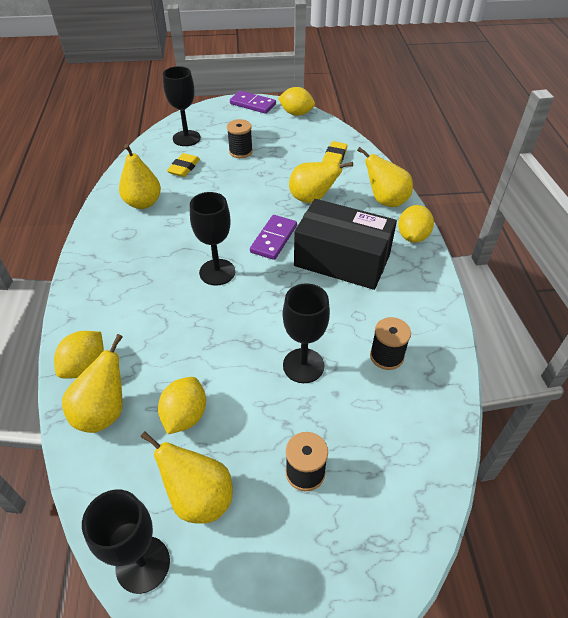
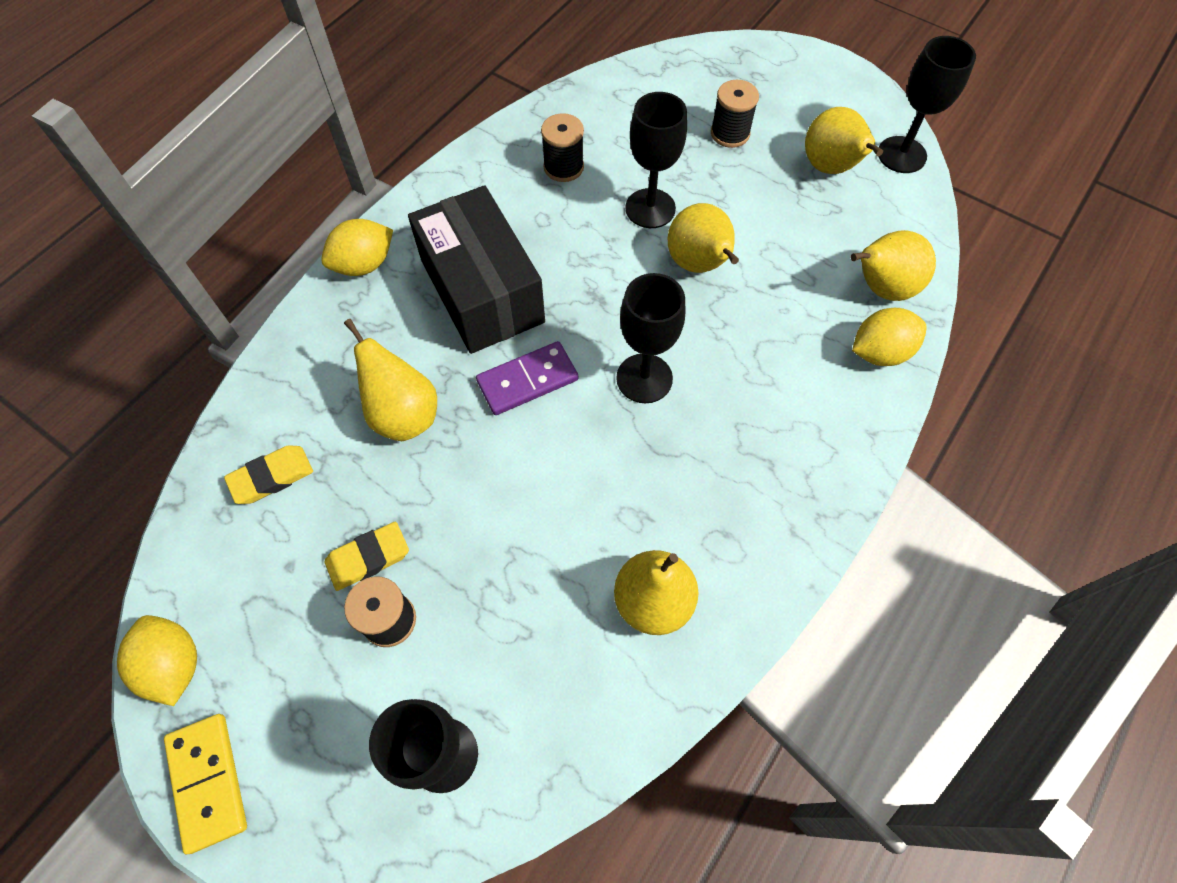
camera: 140 degrees left, 15 degrees up
(184, 168) = (521, 651): yellow eraser -> yellow eraser (368, 558)
(185, 415) = (801, 235): yellow lemon -> none
(253, 104) = (208, 782): purple domino -> yellow domino
(385, 201) = (318, 338): yellow pear -> yellow pear (699, 265)

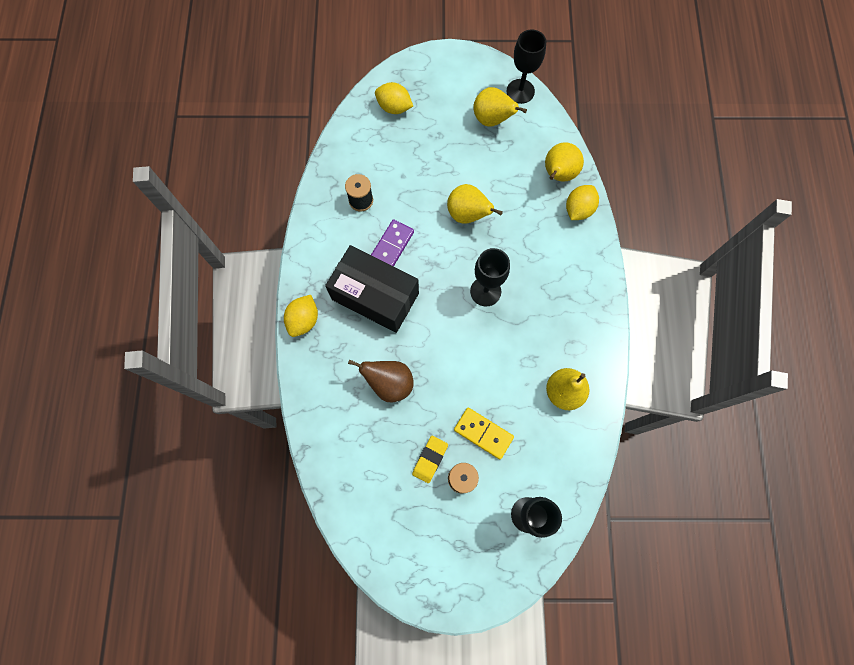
camera: 35 degrees left, 10 degrees up
(174, 665) = (385, 564): yellow lemon -> yellow lemon (394, 107)
(208, 782) = (442, 596): yellow domino -> yellow domino (483, 433)
(272, 477) = (354, 455): yellow eraser -> none
(403, 414) = (389, 383): yellow pear -> brown pear
(527, 380) = (433, 328): purple domino -> purple domino (391, 246)
(650, 208) = (422, 198): black goblet -> none
(730, 133) = (429, 128): black spool -> none

